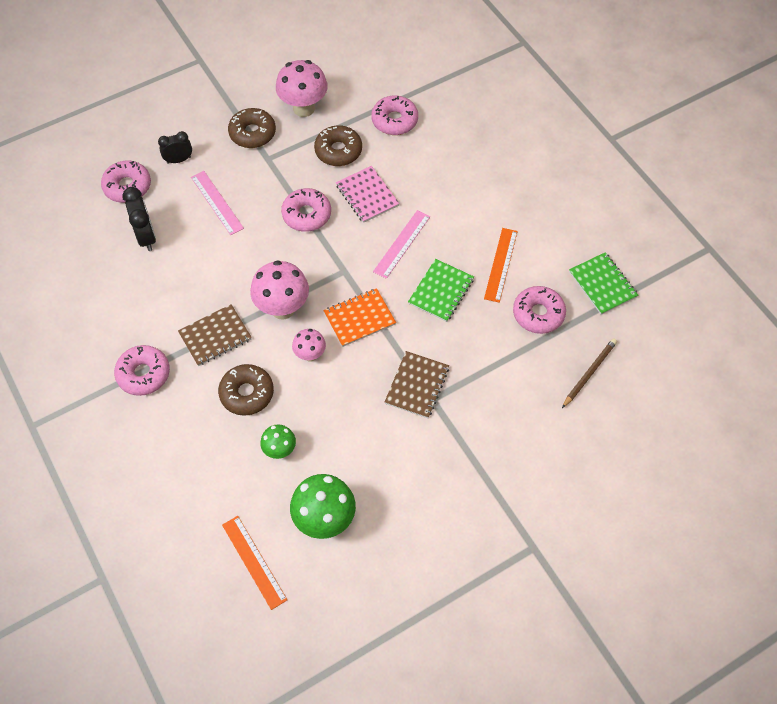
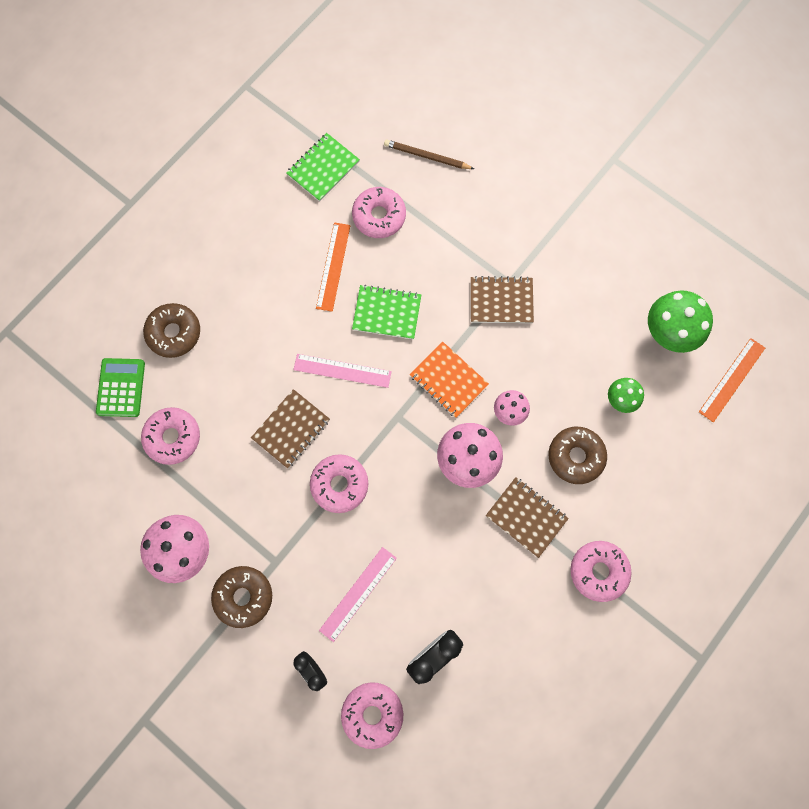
camera: 110 degrees left, 15 degrees up
(338, 151) = (238, 484): brown donut -> brown donut (174, 333)
(367, 195) = (291, 429): pink notebook -> brown notebook
(449, 99) = (121, 387): none -> green calculator
(500, 264) = (333, 266): orange ruler -> orange ruler turned 75 degrees counterclockwise

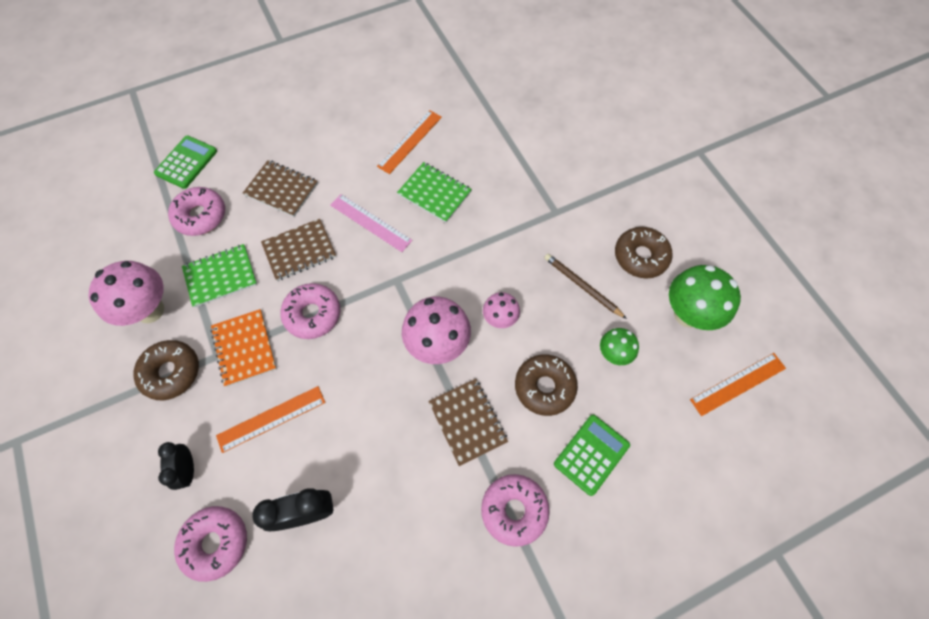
camera: 25 degrees right, 10 degrees down
(174, 333) = (253, 140): brown donut -> brown donut (640, 256)
(323, 168) = (443, 70): green notebook -> green notebook (220, 276)
(358, 593) = (271, 418): pink ruler -> orange ruler
(379, 216) = (469, 119): pink donut -> none
(427, 156) = (533, 92): brown pencil -> brown pencil (582, 286)
(448, 380) = (459, 269): orange notebook -> orange notebook (244, 348)
(501, 301) = (541, 223): brown notebook -> brown notebook (281, 189)
(639, 496) = (591, 454): none -> green calculator

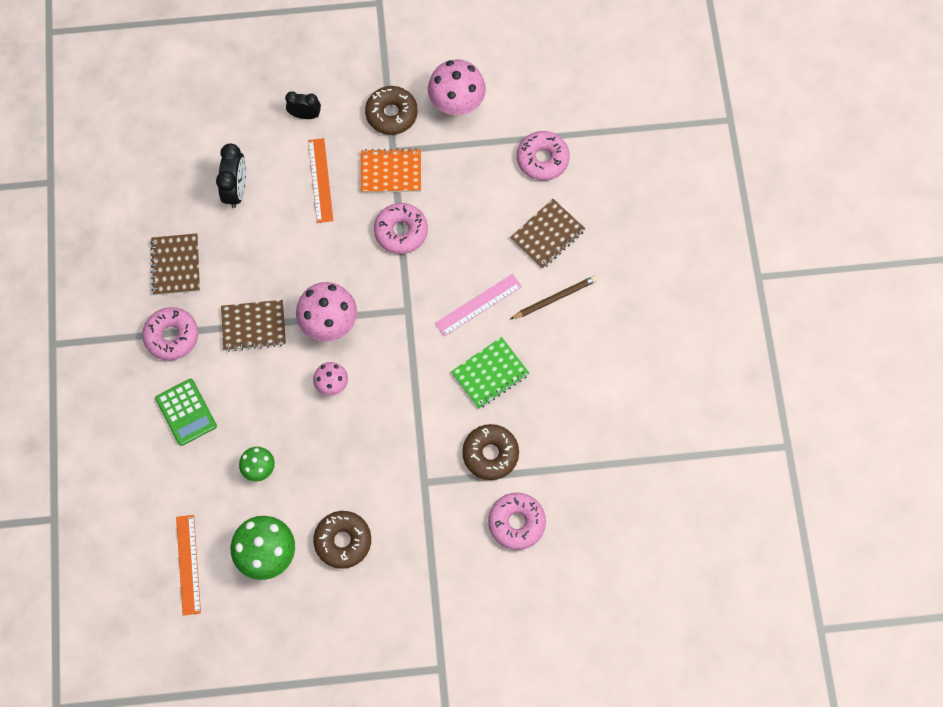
camera: 110 degrees right, 5 degrees up
(186, 162) = (612, 156): green calculator -> none
(215, 543) = (243, 125): pink donut -> pink donut (516, 523)
(220, 276) = (469, 165): green notebook -> none
(299, 250) = (471, 235): brown notebook -> brown notebook (176, 265)
(410, 141) = (564, 370): orange ruler -> none
(544, 387) = (256, 398): brown donut -> brown donut (490, 454)
(582, 286) = (334, 471): brown pencil -> brown pencil (554, 298)

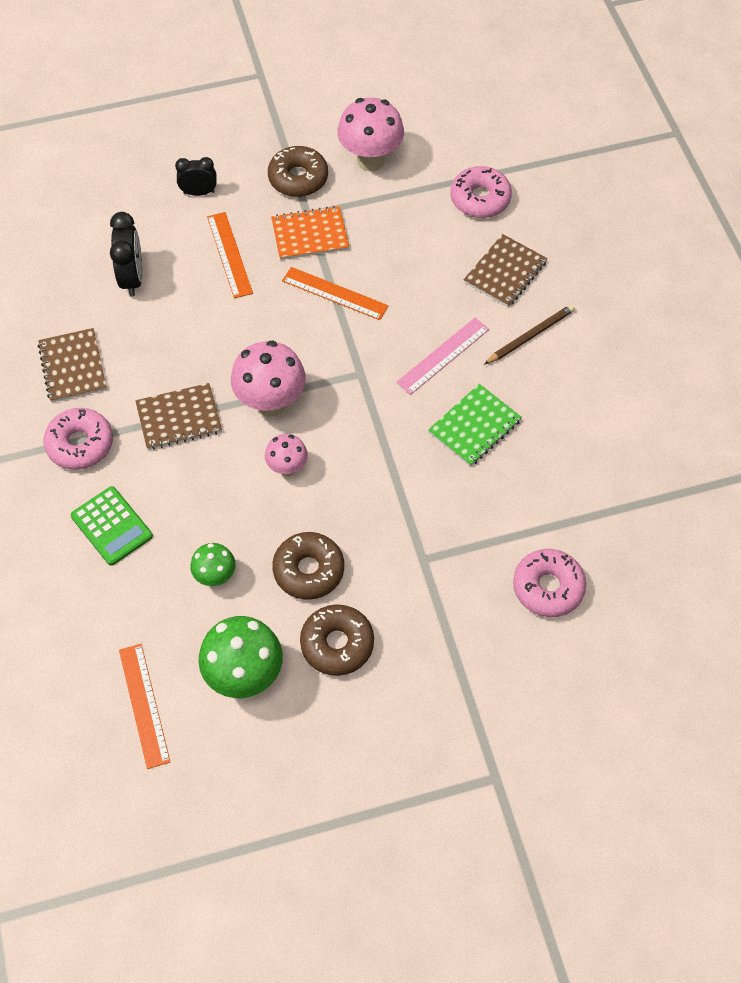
camera: 10 degrees left, 10 degrees down
(401, 231) = (335, 293): pink donut -> orange ruler
(490, 454) = (496, 514): brown donut -> brown donut (308, 570)

